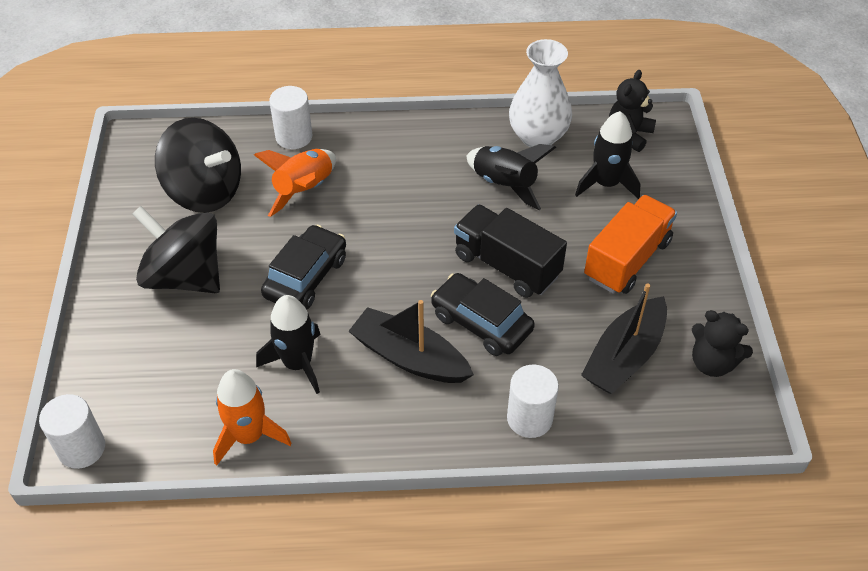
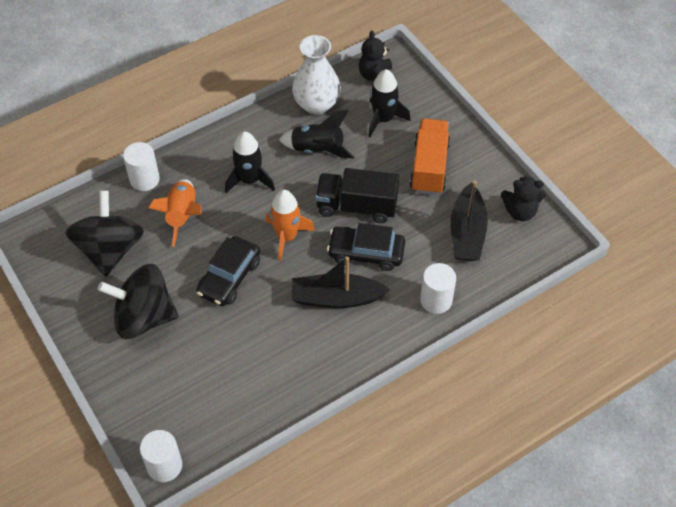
camera: 30 degrees left, 5 degrees up
(205, 191) = (110, 250): black spinning top -> black spinning top turned 90 degrees counterclockwise
(249, 436) = (270, 400): orange rocket -> orange rocket (286, 237)
(298, 363) = (267, 338): black rocket -> black rocket (249, 180)
(306, 277) = (229, 277): black car -> black car turned 150 degrees counterclockwise

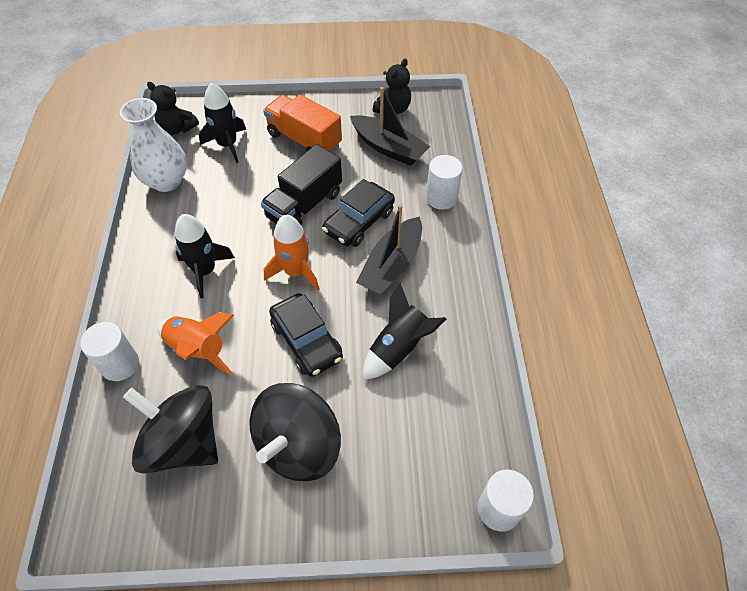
camera: 60 degrees left, 0 degrees up
(317, 149) = (217, 204): black rocket -> black rocket (399, 348)

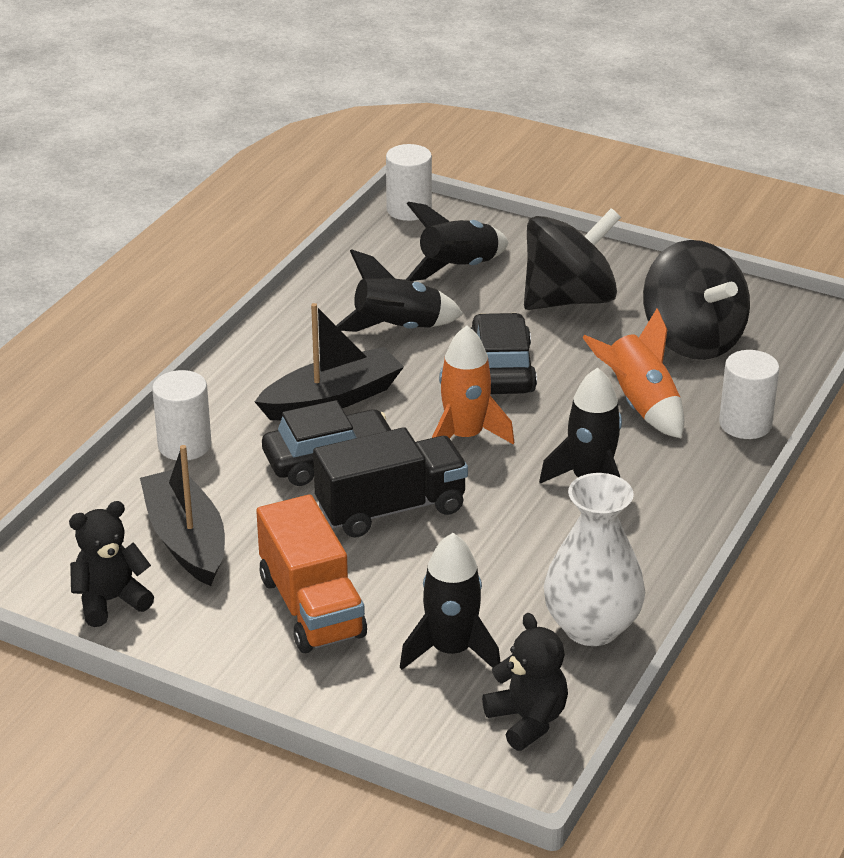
camera: 150 degrees left, 20 degrees down
(403, 442) = (459, 268): none -> black rocket

